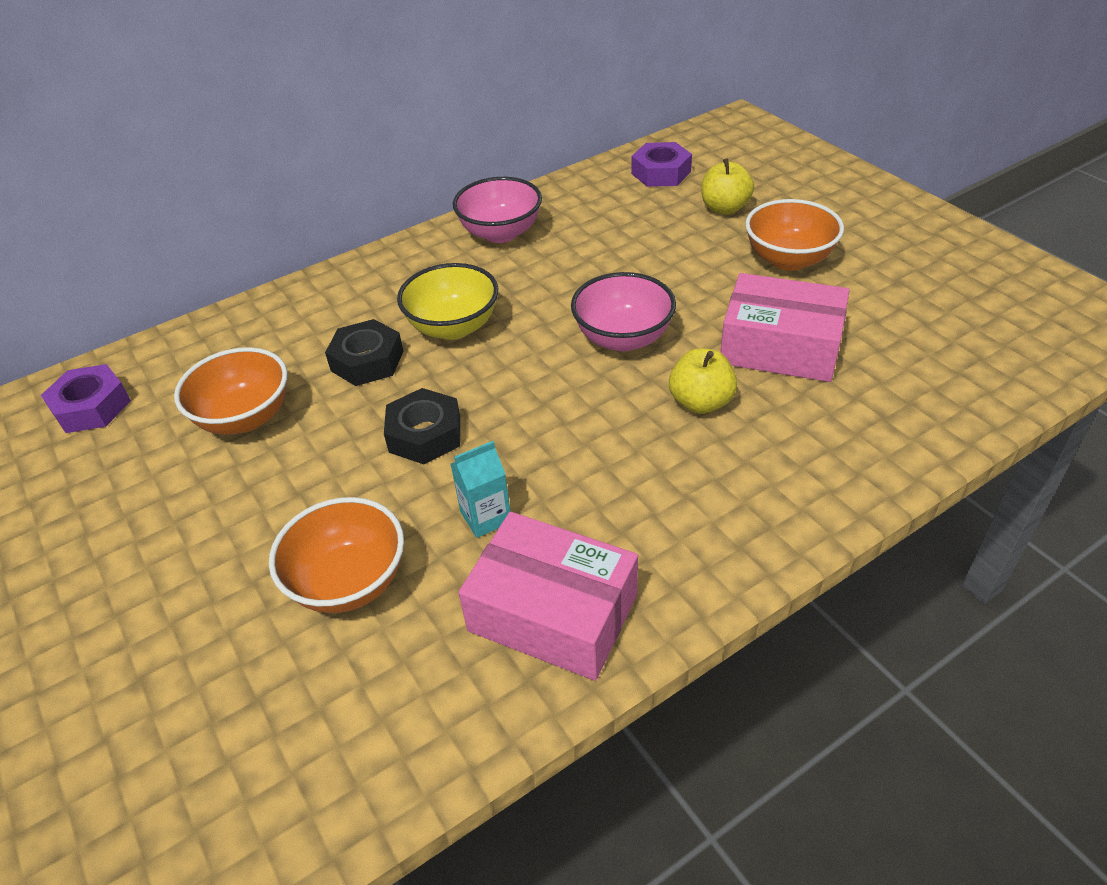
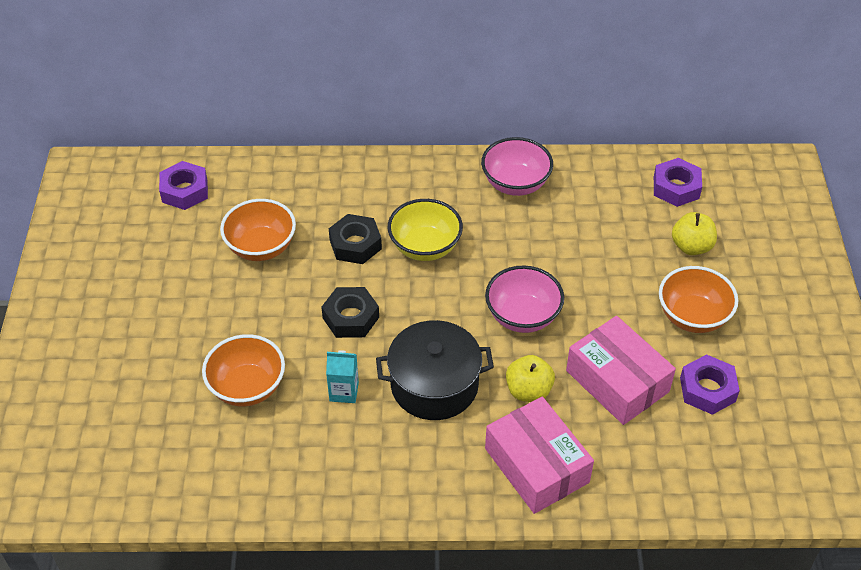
camera: 30 degrees right, 5 degrees up
(553, 612) = (335, 468): pink box -> pink box (536, 465)
(590, 451) = (434, 385): none -> black pot
(871, 310) = (707, 389): none -> purple nut

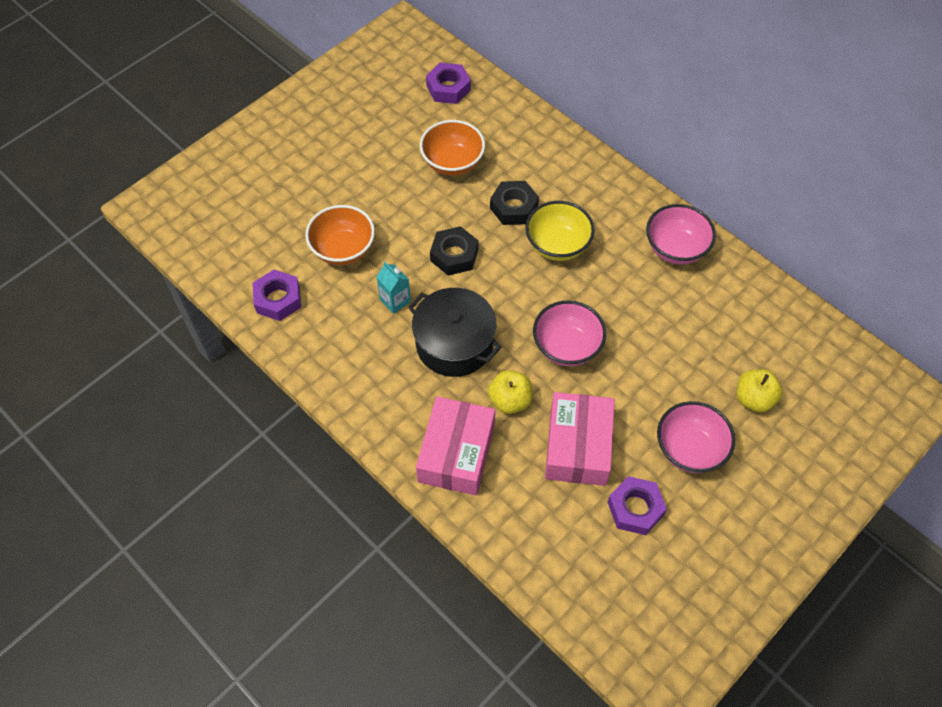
camera: 45 degrees right, 10 degrees up
(676, 187) = (798, 346): purple nut -> purple nut (278, 299)
(692, 316) = (689, 449): orange bowl -> pink bowl

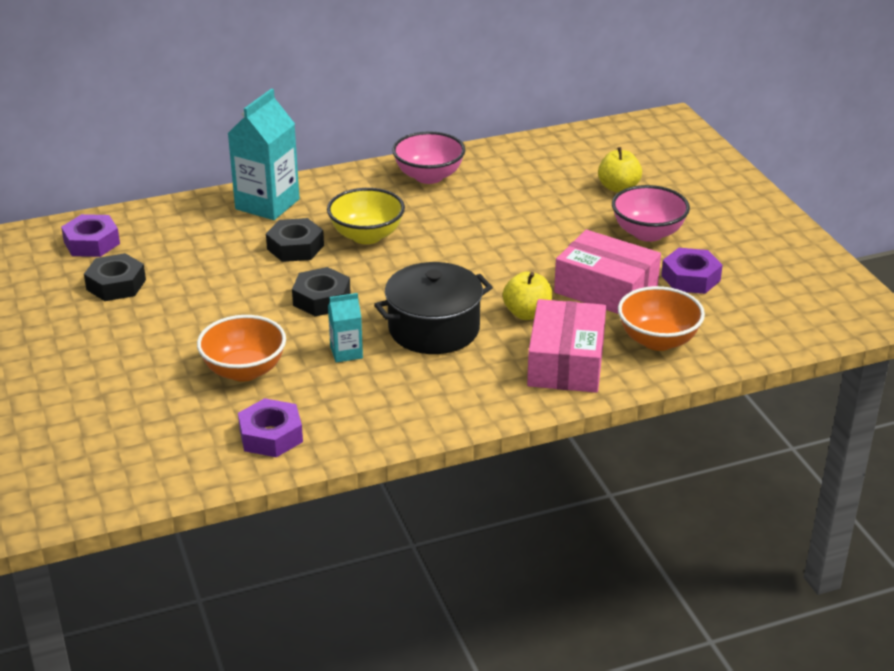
camera: 65 degrees left, 25 degrees down
(405, 128) = (116, 285): none -> black nut
(452, 163) = (198, 268): orange bowl -> orange bowl (658, 340)
(456, 453) = (565, 362): pink box -> pink box turned 60 degrees clockwise
(563, 162) = (267, 204): none -> turquoise carton
(567, 347) = (490, 264): pink bowl -> none

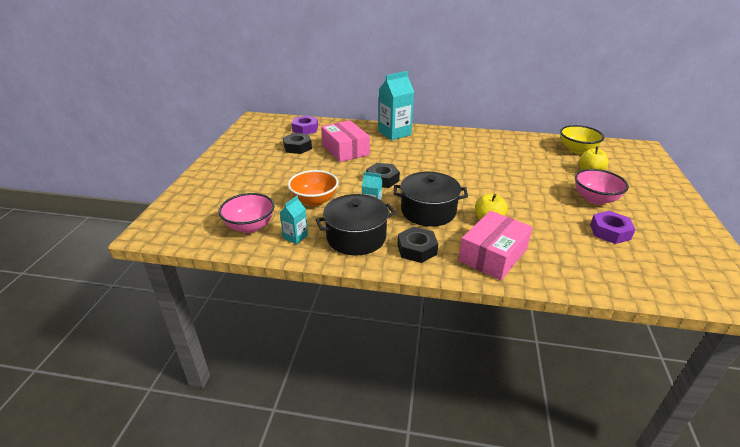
camera: 30 degrees right, 0 degrees up
(271, 435) = (295, 237): purple nut -> turquoise carton
(295, 247) = (391, 154): black nut -> black nut (416, 249)
(362, 404) = (356, 237): none -> black pot
(366, 236) = (430, 158): yellow bowl -> yellow bowl (577, 150)
(429, 176) = (484, 141): pink bowl -> pink bowl (250, 226)
(606, 289) = (547, 221): pink box -> pink box (345, 150)
(658, 340) = (564, 262): orange bowl -> none

